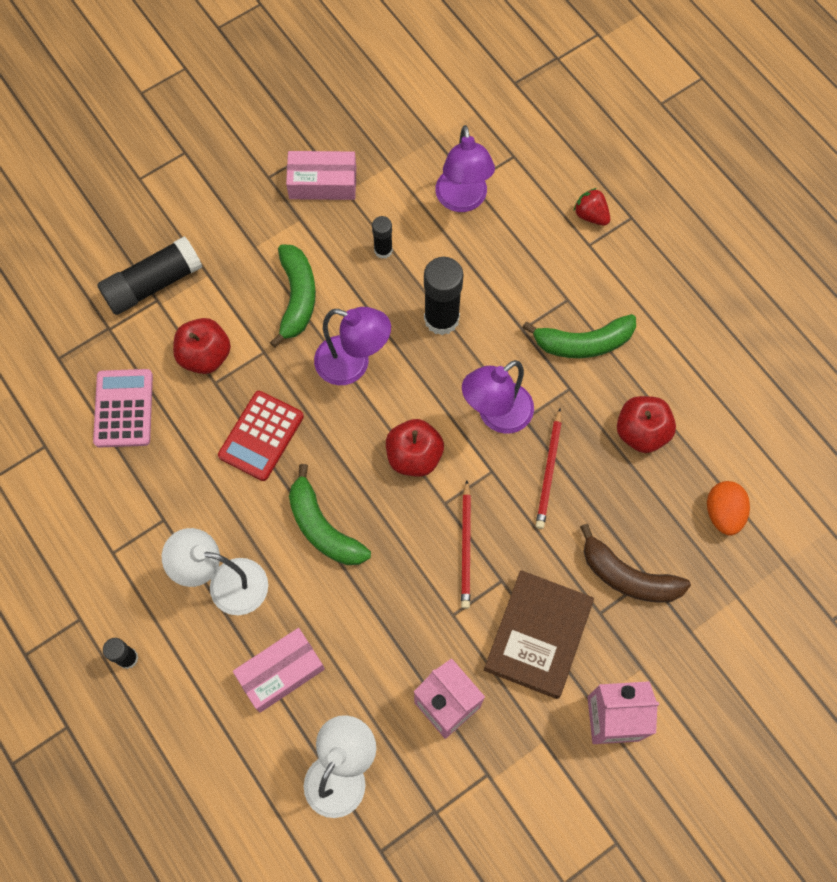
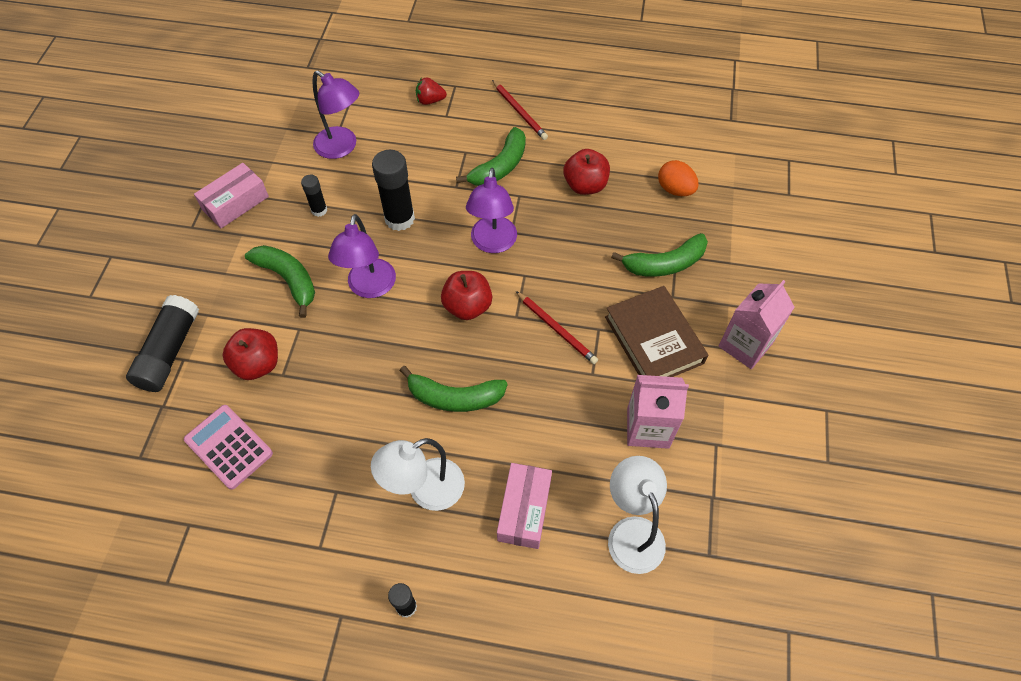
camera: 45 degrees left, 10 degrees down
(261, 436) = (352, 379): red calculator -> none
(353, 364) = (370, 288): purple lamp -> purple lamp turned 120 degrees clockwise
(549, 471) = (557, 247): red pencil -> red pencil (519, 112)
(628, 576) = (664, 264): brown banana -> green banana

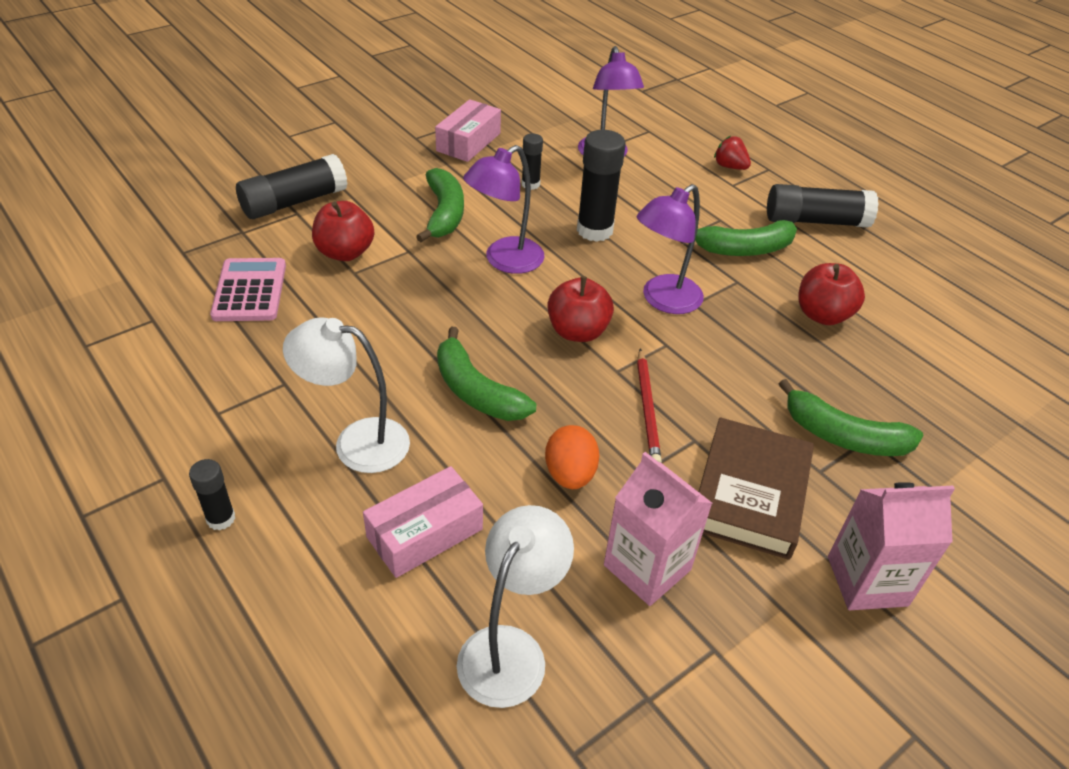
camera: 40 degrees right, 15 degrees down
(235, 203) = (468, 142): pink box -> pink box turned 60 degrees counterclockwise
(519, 112) = (815, 221): red pencil -> black glue stick
(675, 189) = (933, 381): orange egg -> orange egg (570, 474)

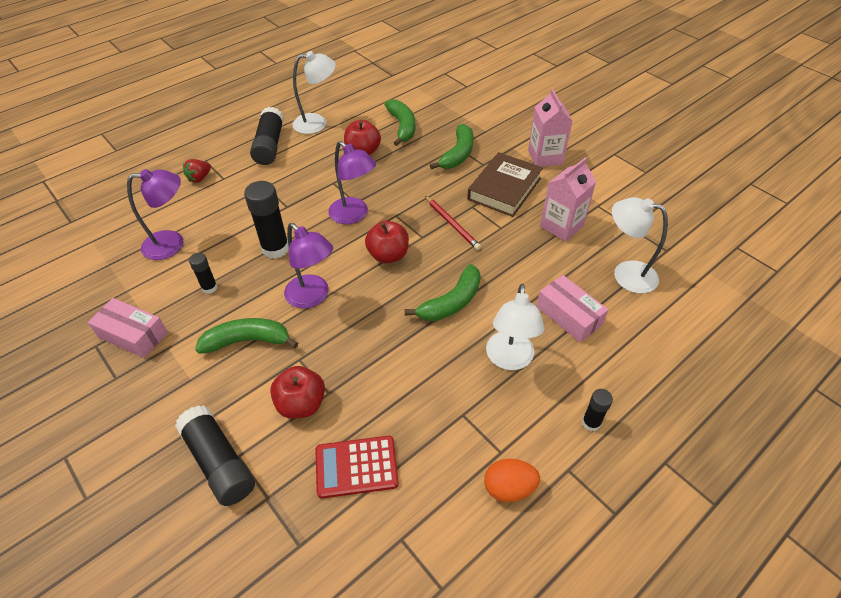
camera: 90 degrees left, 5 degrees up
(249, 291) = (356, 467): pink calculator -> red calculator
(570, 474) = (509, 255): orange egg -> orange egg (509, 488)
(647, 409) = (452, 224): red pencil -> red pencil turned 60 degrees clockwise
(743, 249) = (299, 178): green banana -> green banana (402, 127)
(749, 493) = (504, 189): brown book -> brown book turned 75 degrees counterclockwise
(887, 267) = (317, 123): none -> white lamp

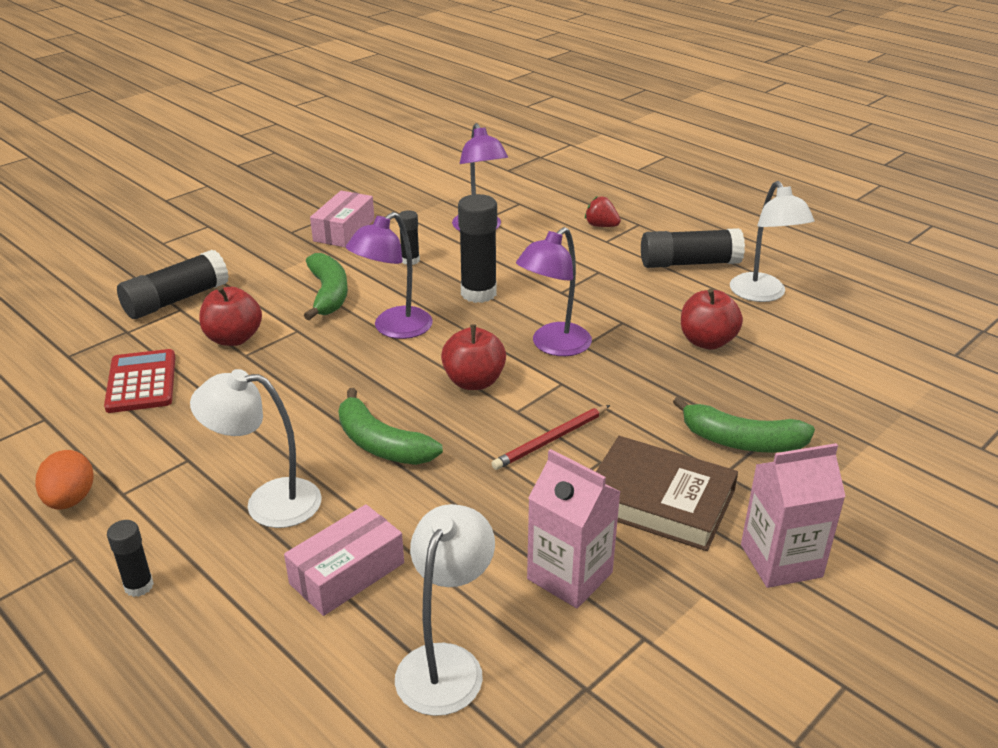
camera: 85 degrees right, 15 degrees down
(402, 127) = (795, 376): green banana -> none

